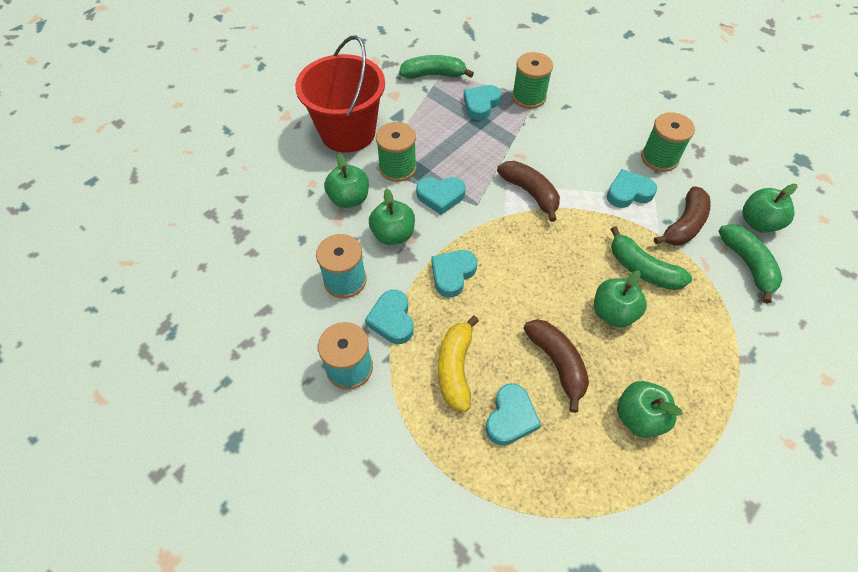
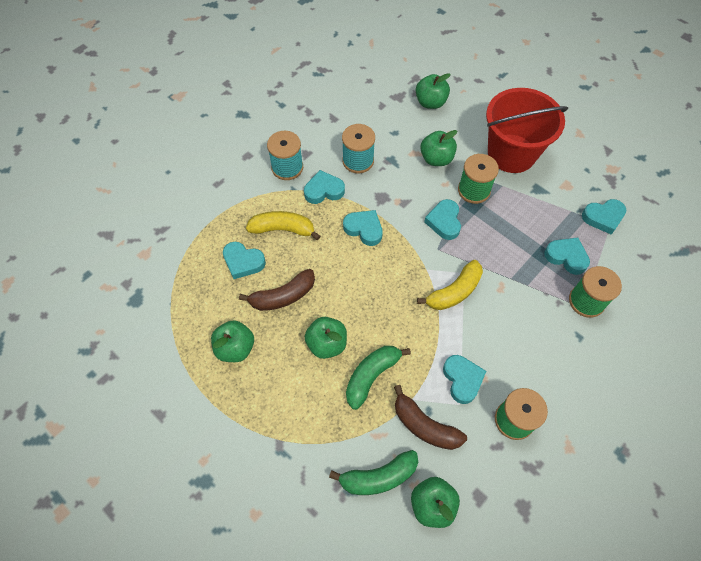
camera: 90 degrees right, 5 degrees up
(393, 234) = (401, 189): green apple -> green apple (430, 102)
(434, 74) = (603, 217): green banana -> turquoise heart
(530, 193) = (454, 292): brown banana -> yellow banana

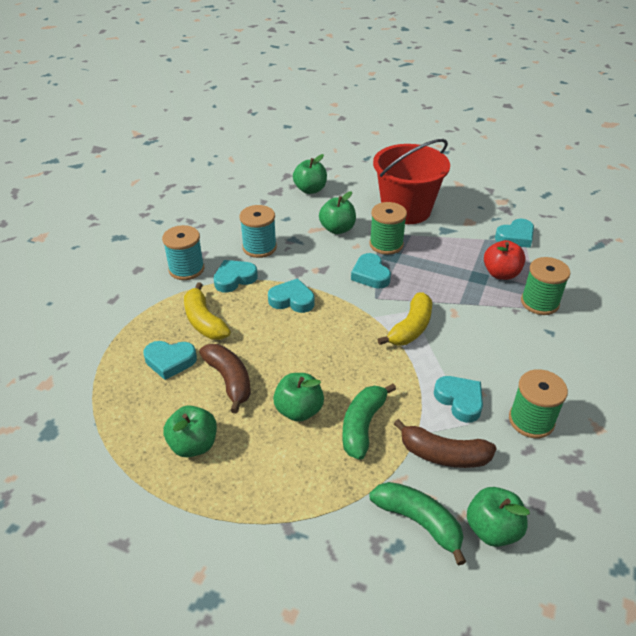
camera: 20 degrees left, 20 degrees down
(283, 229) = (204, 321): yellow banana -> yellow banana turned 105 degrees counterclockwise
(283, 296) = (229, 380): brown banana -> brown banana turned 75 degrees counterclockwise
(378, 477) = (419, 522): green banana -> green banana turned 105 degrees counterclockwise
(566, 257) = (501, 274): turquoise heart -> red apple

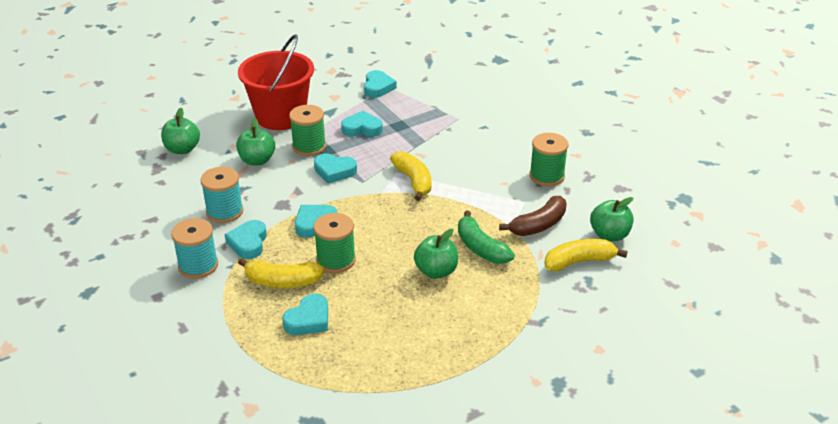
camera: 55 degrees left, 5 degrees down
(193, 445) = (415, 340): green apple -> none
(229, 380) = (367, 294): brown banana -> none
(419, 522) = (579, 261): green banana -> yellow banana
(459, 400) = (502, 195): turquoise heart -> turquoise heart (362, 128)
(501, 274) = (407, 114): red apple -> none
(539, 302) = (453, 115): green spool -> green spool (336, 260)

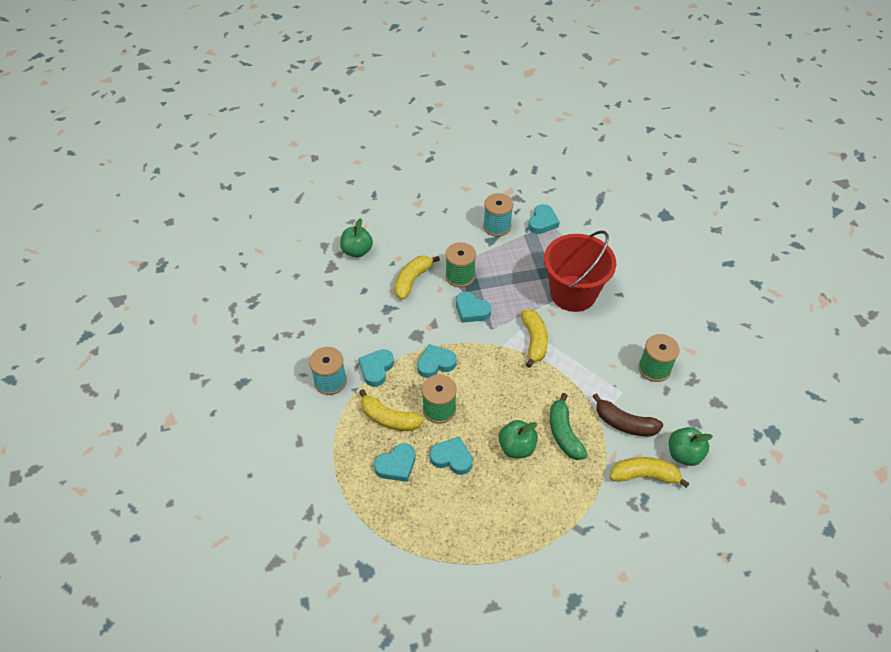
camera: 20 degrees right, 15 degrees up
(224, 212) = (368, 330): turquoise spool -> turquoise spool (497, 226)
(257, 160) = (412, 280): green apple -> yellow banana
(280, 116) = (448, 235): red bucket -> red bucket (573, 293)
(362, 128) = (511, 267): turquoise heart -> turquoise heart (452, 458)
(538, 225) = (624, 423): brown banana -> brown banana turned 45 degrees clockwise

